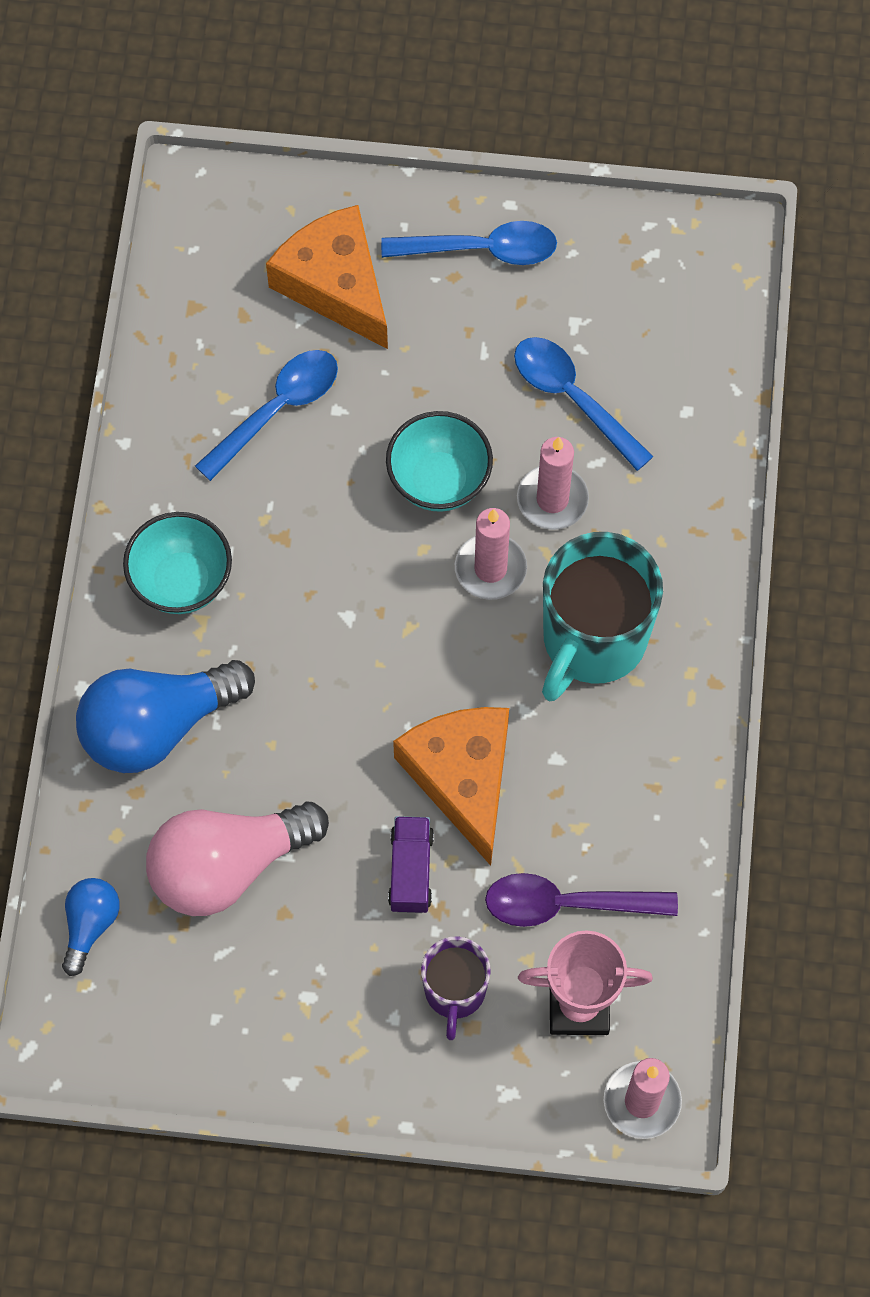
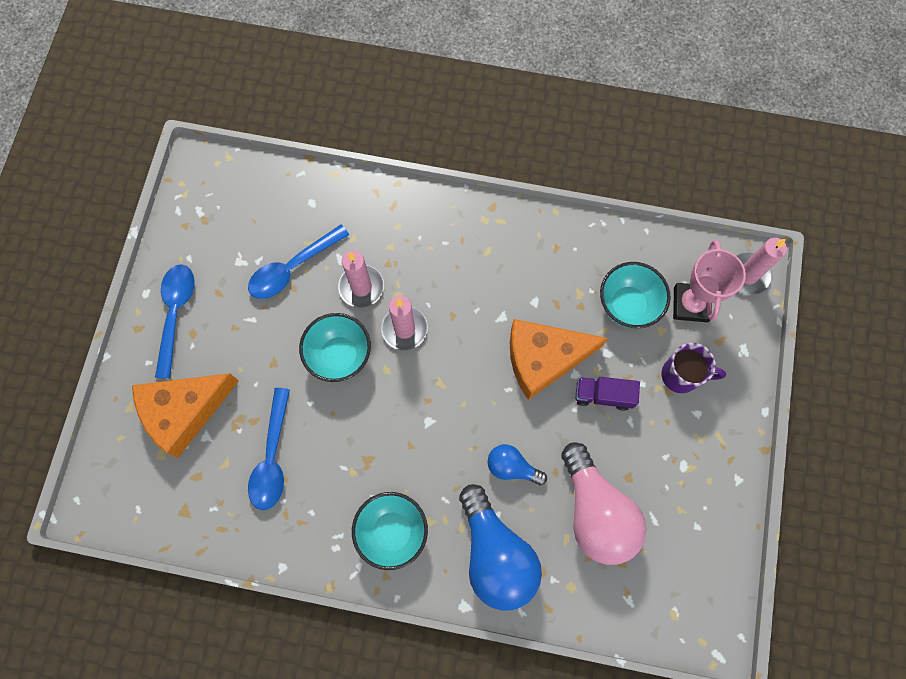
camera: 85 degrees left, 5 degrees up
(90, 925) = (633, 608): blue light bulb -> blue light bulb (512, 467)
(277, 409) = (272, 457): blue spoon -> blue spoon turned 135 degrees counterclockwise
(566, 904) = (627, 305): purple spoon -> turquoise bowl
(592, 641) = (459, 273): turquoise mug -> none

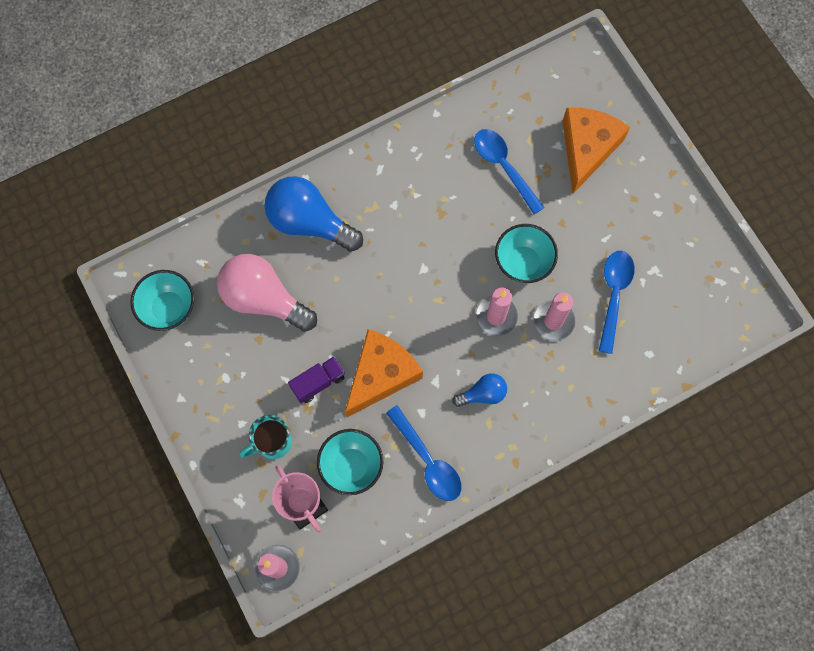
camera: 140 degrees right, 0 degrees up
(175, 314) = (658, 201): blue spoon -> blue spoon (428, 460)
(392, 531) = (387, 184): turquoise bowl -> turquoise bowl (169, 308)
(512, 467) = (343, 284): blue light bulb -> blue light bulb (483, 394)
(681, 375) = (272, 443): purple mug -> turquoise mug

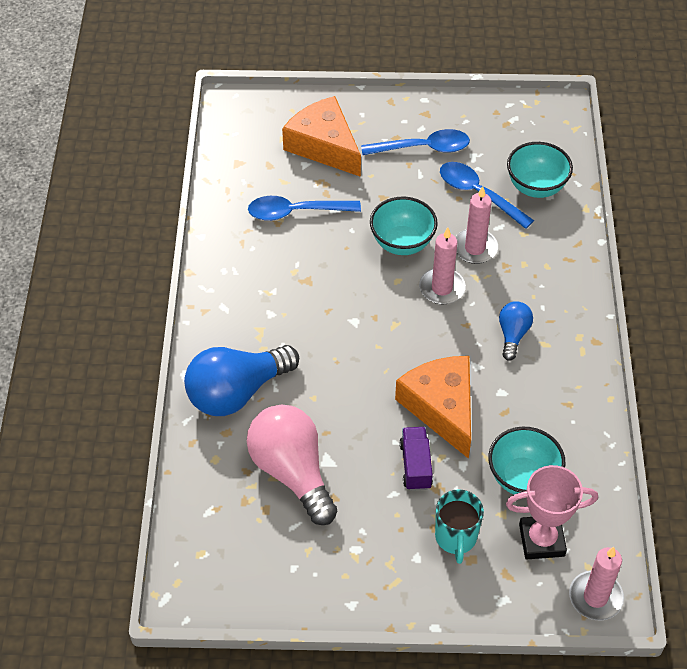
camera: 60 degrees left, 20 degrees down
(169, 308) = (240, 568): turquoise bowl -> turquoise bowl (536, 187)
(264, 299) = (292, 472): pink light bulb -> pink light bulb turned 90 degrees clockwise
(428, 460) = (554, 410): blue spoon -> blue spoon (423, 148)

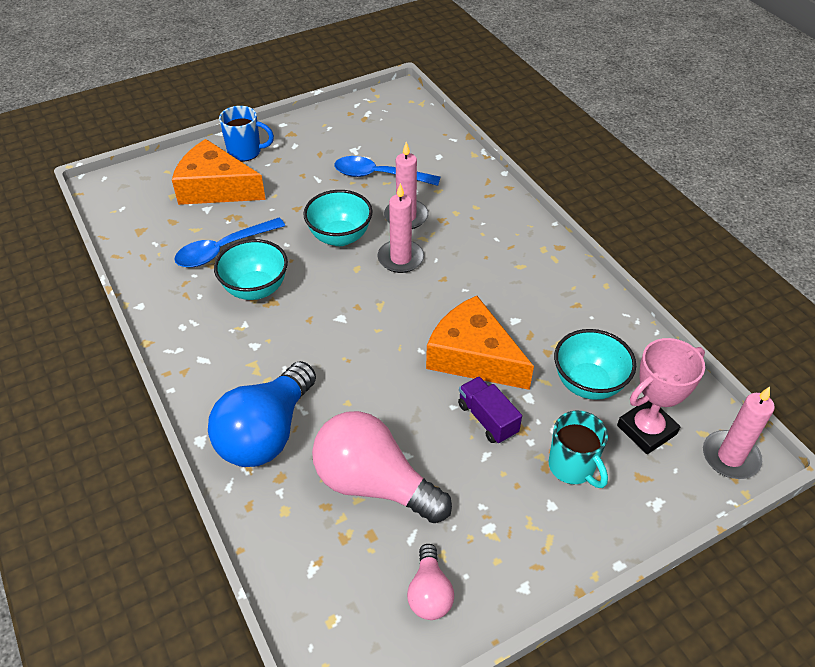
camera: 30 degrees left, 5 degrees down
(280, 571) = (429, 593): none -> pink light bulb
(372, 117) = (246, 152): none -> blue mug
(423, 148) = (306, 159): blue spoon -> none
(513, 335) = (489, 270): blue light bulb -> none
(536, 187) = (422, 153): turquoise bowl -> turquoise bowl (255, 289)

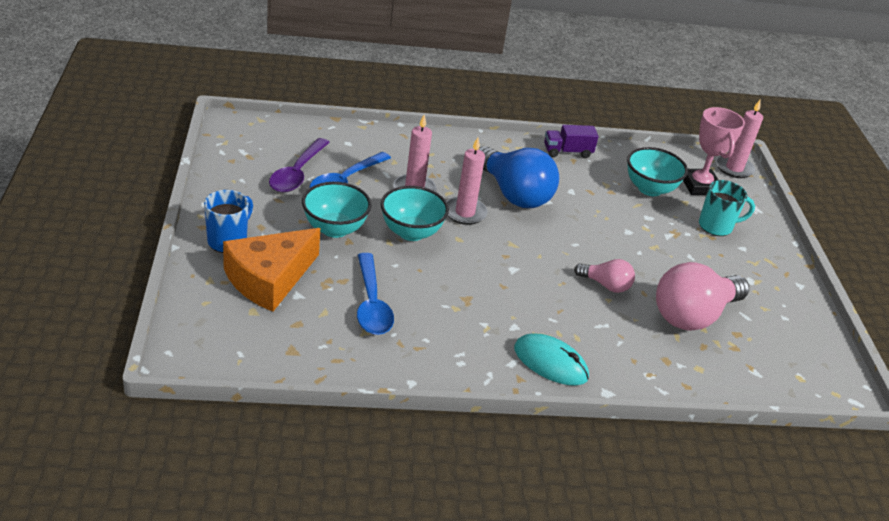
camera: 70 degrees left, 10 degrees down
(218, 386) = (550, 363): none -> turquoise mouse
(255, 289) = (443, 302): turquoise bowl -> turquoise bowl (334, 229)
(266, 433) = (618, 352): blue light bulb -> blue light bulb (513, 194)
(364, 148) = (297, 173): none -> purple spoon
(429, 593) = (792, 325): pink light bulb -> pink light bulb (605, 285)
(473, 356) = (596, 223): orange cheese -> none
(487, 419) = (659, 242): purple truck -> purple truck (567, 152)

